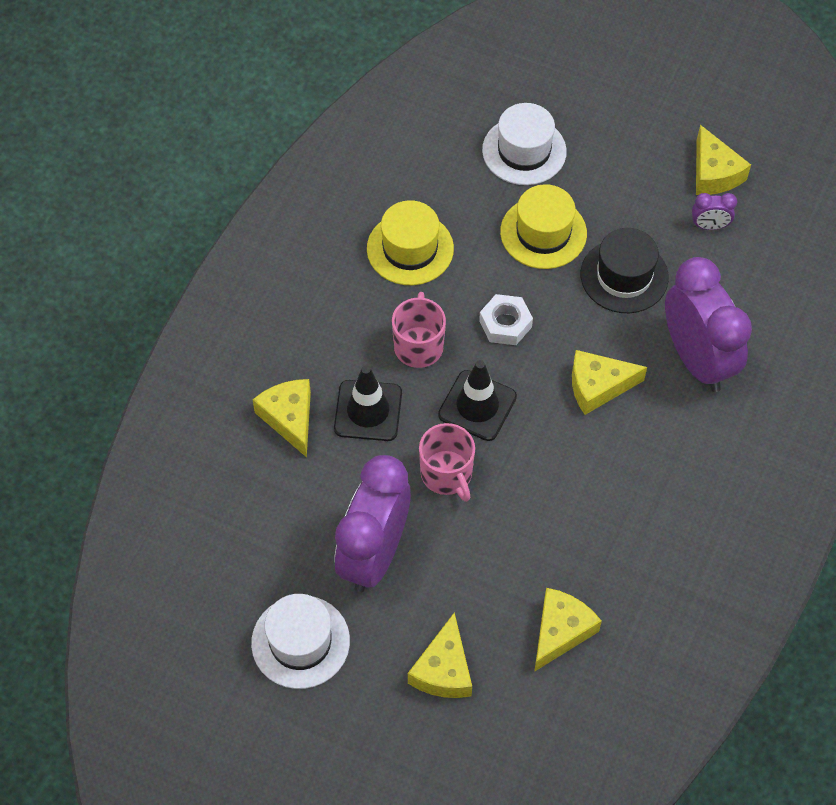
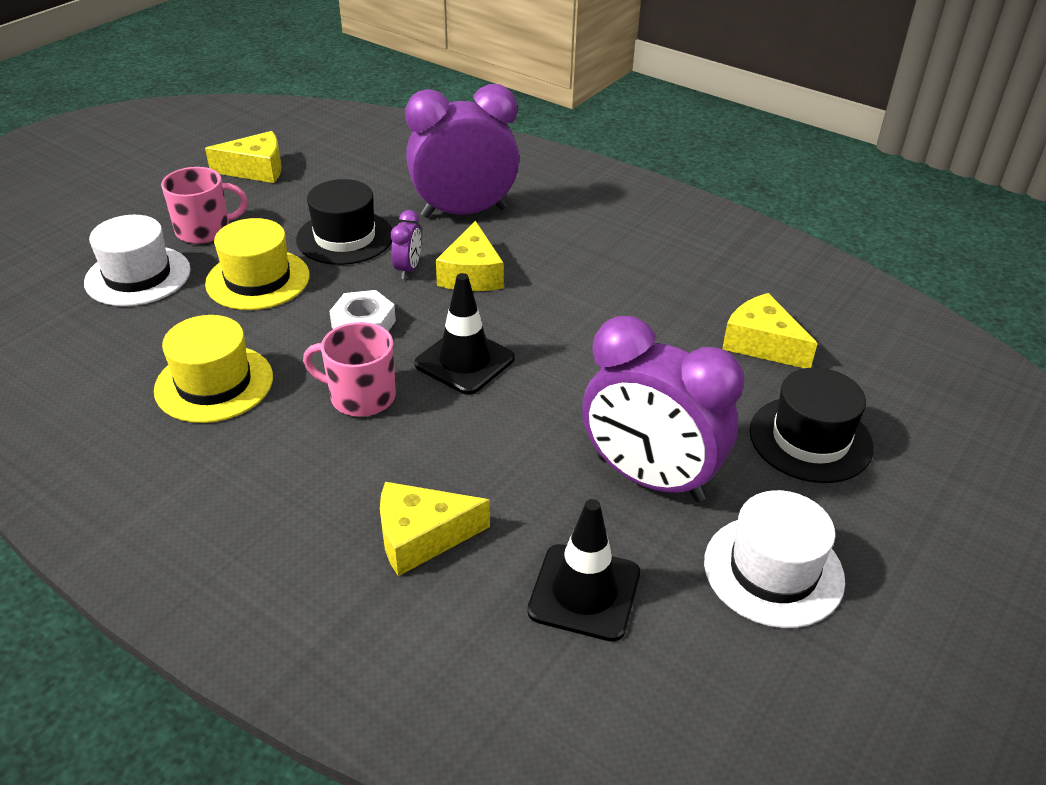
camera: 80 degrees left, 20 degrees down
(368, 411) = (438, 455): black traffic cone -> black traffic cone (584, 592)
(443, 670) = (810, 439): yellow cheese -> black hat
(447, 474) = (550, 399): pink mug -> pink mug (204, 230)
(709, 226) = (315, 181): purple clock -> purple clock (408, 269)

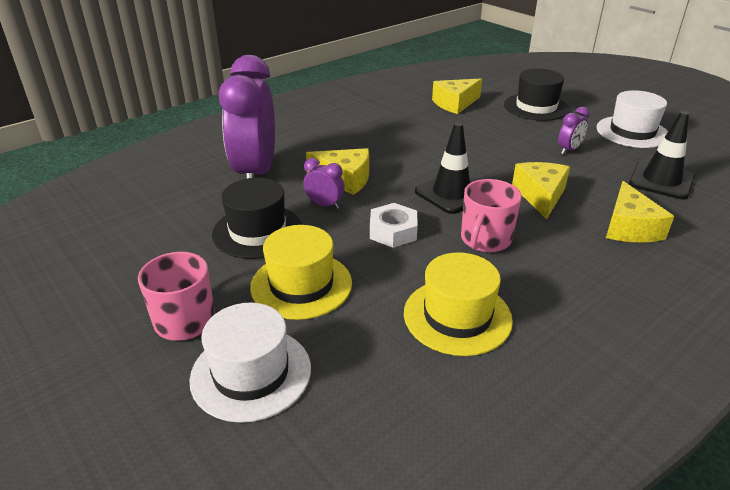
camera: 75 degrees left, 5 degrees down
(256, 169) = (82, 278): yellow cheese -> yellow cheese (540, 196)
(650, 478) = (568, 150): purple clock -> purple clock, size x0.42

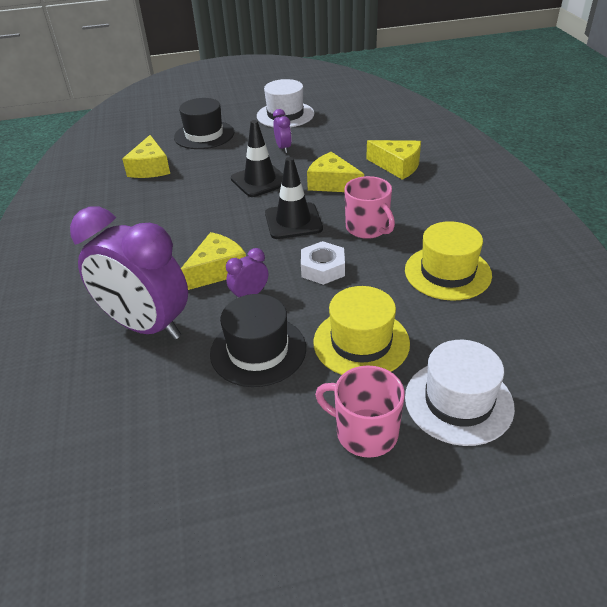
camera: 60 degrees left, 5 degrees up
(661, 181) = (355, 132): black traffic cone -> black traffic cone (260, 181)

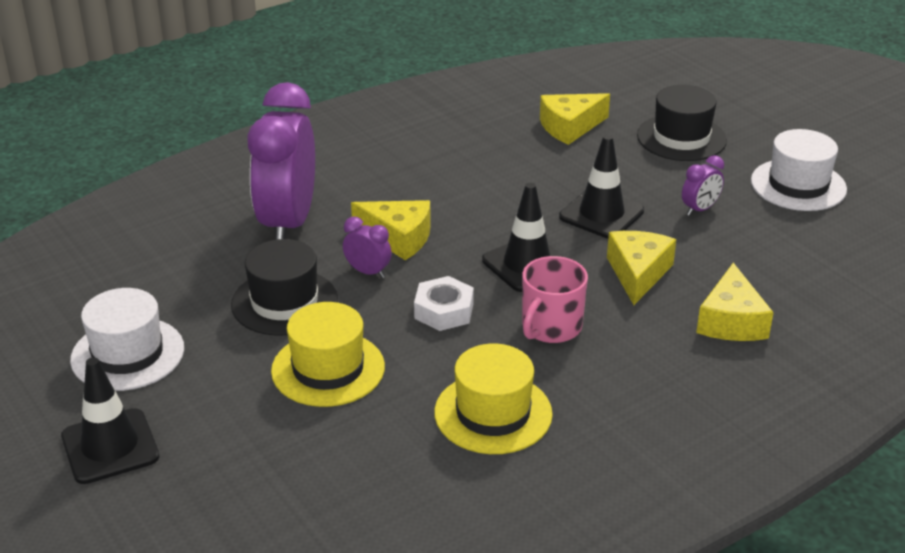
camera: 65 degrees right, 5 degrees down
(365, 432) = (200, 399): pink mug -> none
(408, 516) = (110, 446): none -> black traffic cone
(458, 401) = (266, 457): white hat -> white hat (128, 354)

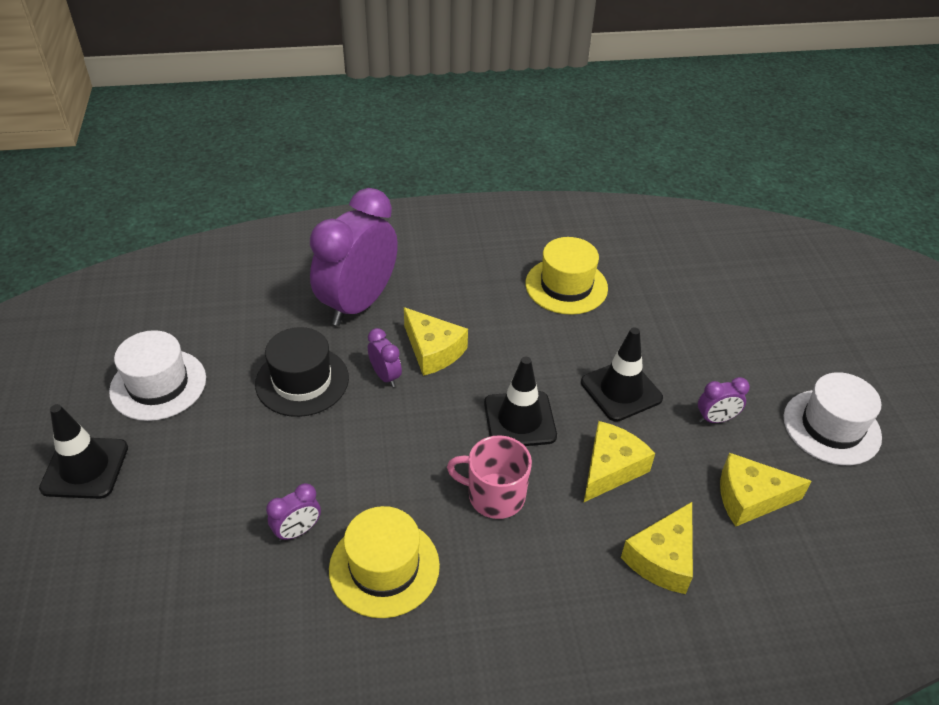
camera: 25 degrees right, 10 degrees up
(328, 369) = (288, 462): yellow hat -> yellow hat (566, 286)
(385, 417) = (297, 531): none -> purple clock
(444, 311) = (418, 441): white nut -> none
(551, 327) = (494, 495): pink mug -> pink mug turned 45 degrees clockwise
(570, 127) = (655, 287): yellow cheese -> yellow cheese (750, 498)
(681, 138) = (750, 333): black hat -> none

